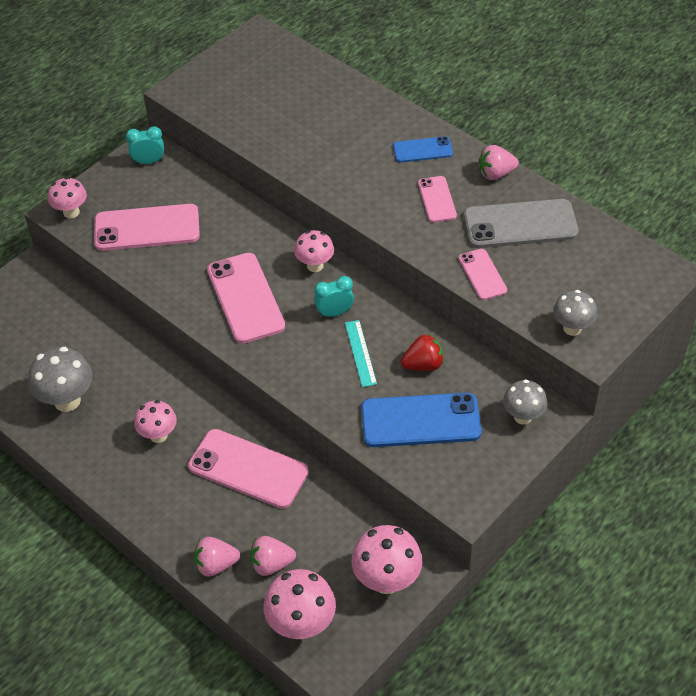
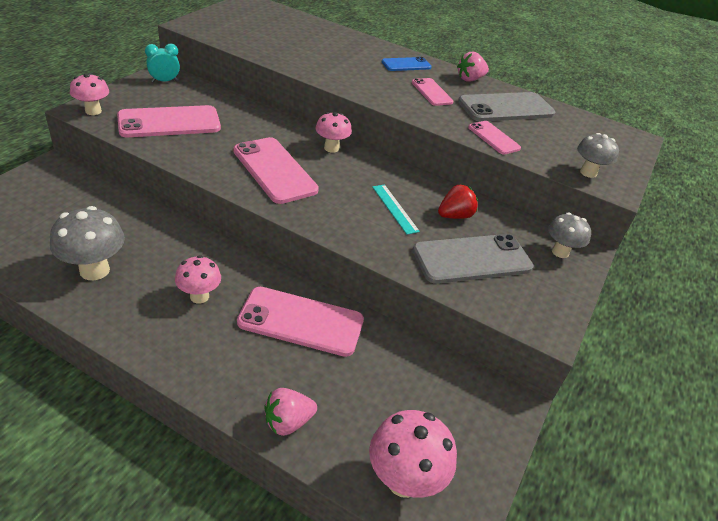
camera: 20 degrees left, 10 degrees down
(271, 564) = (350, 415): pink strawberry -> none
(334, 313) = (360, 180): turquoise clock -> none
(386, 580) = (477, 419): pink mushroom -> none
(420, 420) = (472, 259): blue phone -> grey phone

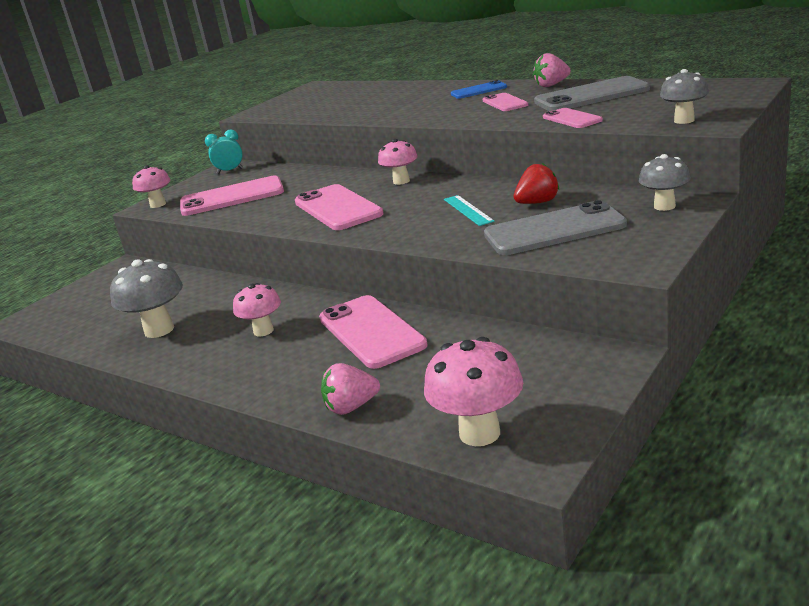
camera: 15 degrees right, 15 degrees down
(301, 322) = (371, 332): pink phone -> pink phone turned 45 degrees clockwise

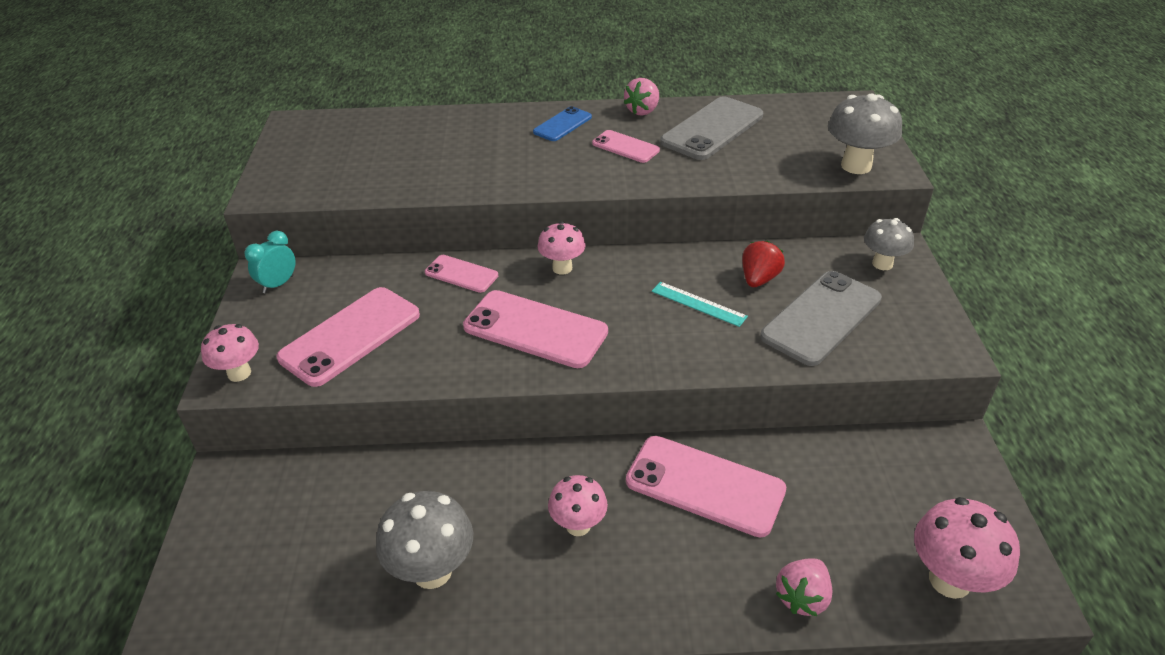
camera: 40 degrees left, 15 degrees up
(572, 119) = (739, 172): pink phone -> pink phone (461, 274)
(684, 120) = (856, 166): grey mushroom -> grey mushroom, size x1.53

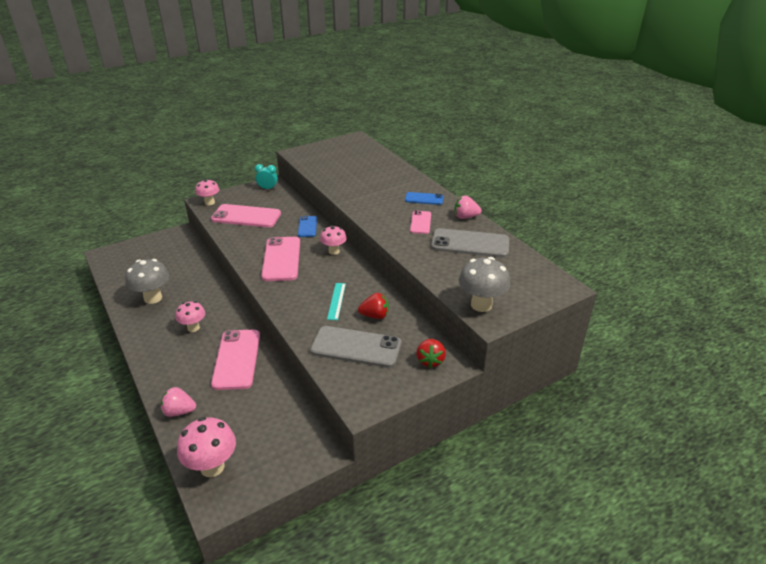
camera: 60 degrees right, 5 degrees down
(461, 274) = (307, 227): pink phone -> blue phone
(882, 264) = (430, 360): grey mushroom -> red strawberry

